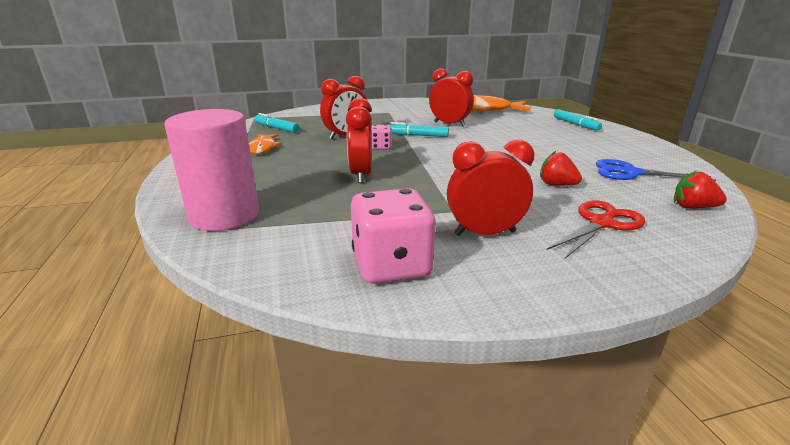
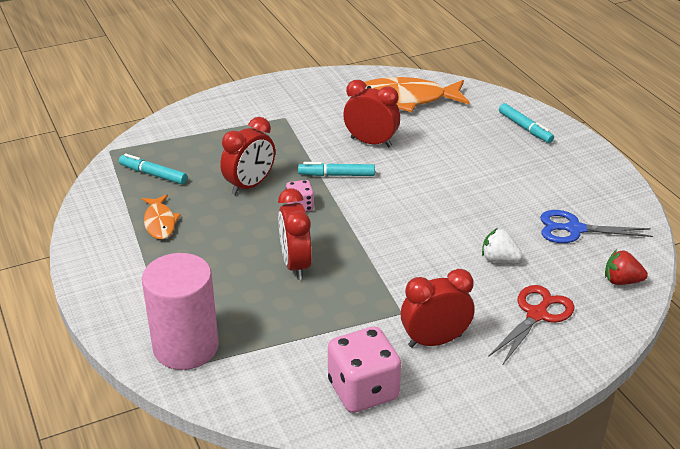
camera: 10 degrees left, 10 degrees up
(556, 185) = (499, 259): red strawberry -> white strawberry

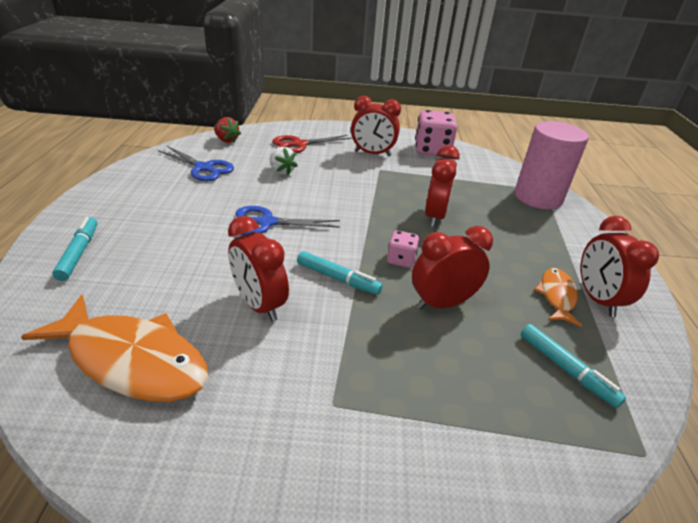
camera: 155 degrees left, 0 degrees up
(125, 232) = (597, 299): none -> red clock
(437, 196) = (267, 223): none -> blue scissors

